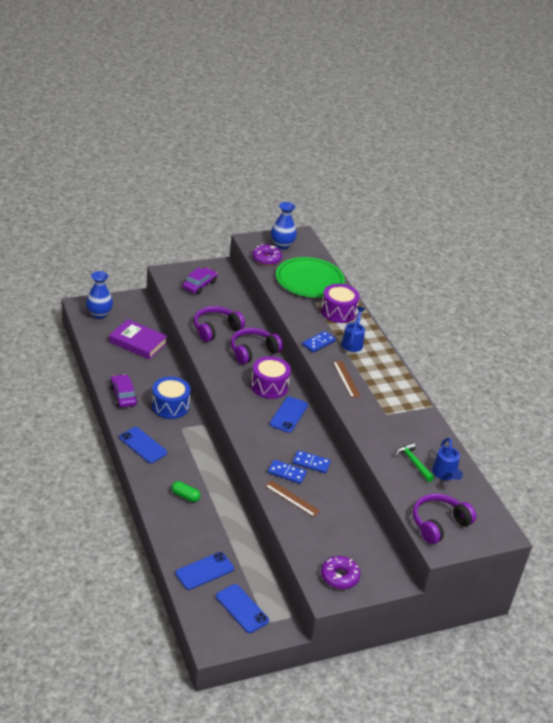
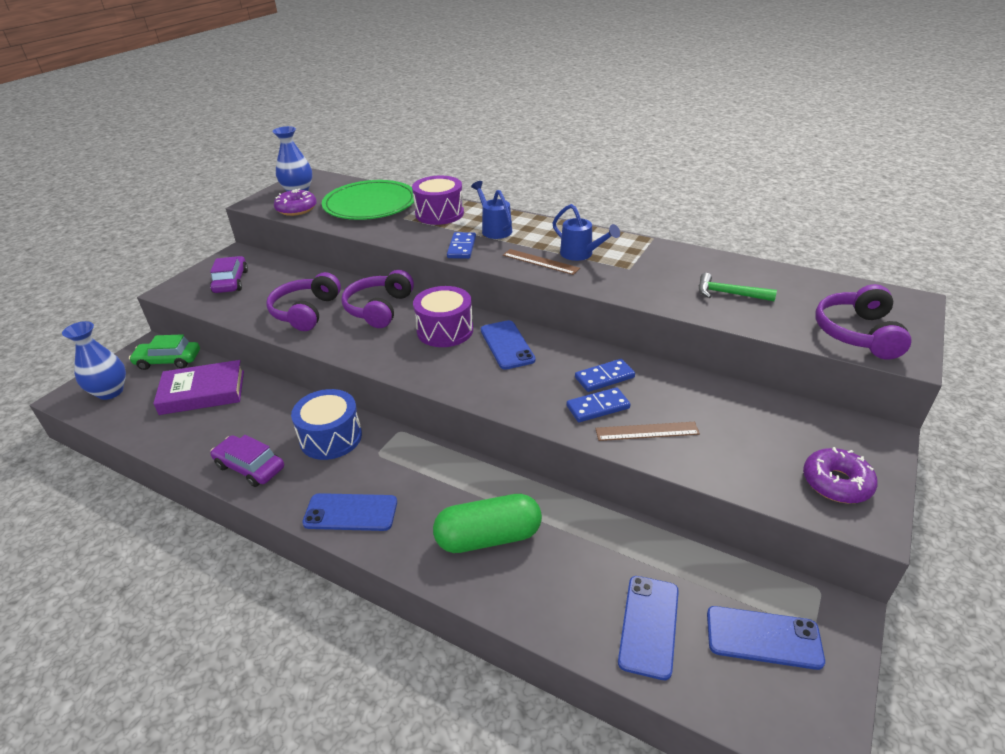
camera: 35 degrees left, 0 degrees up
(138, 313) = (168, 361): none -> green car
(185, 496) = (488, 537): green capsule -> green capsule, size x1.92
(445, 474) = (772, 285): blue watering can -> blue watering can (580, 254)

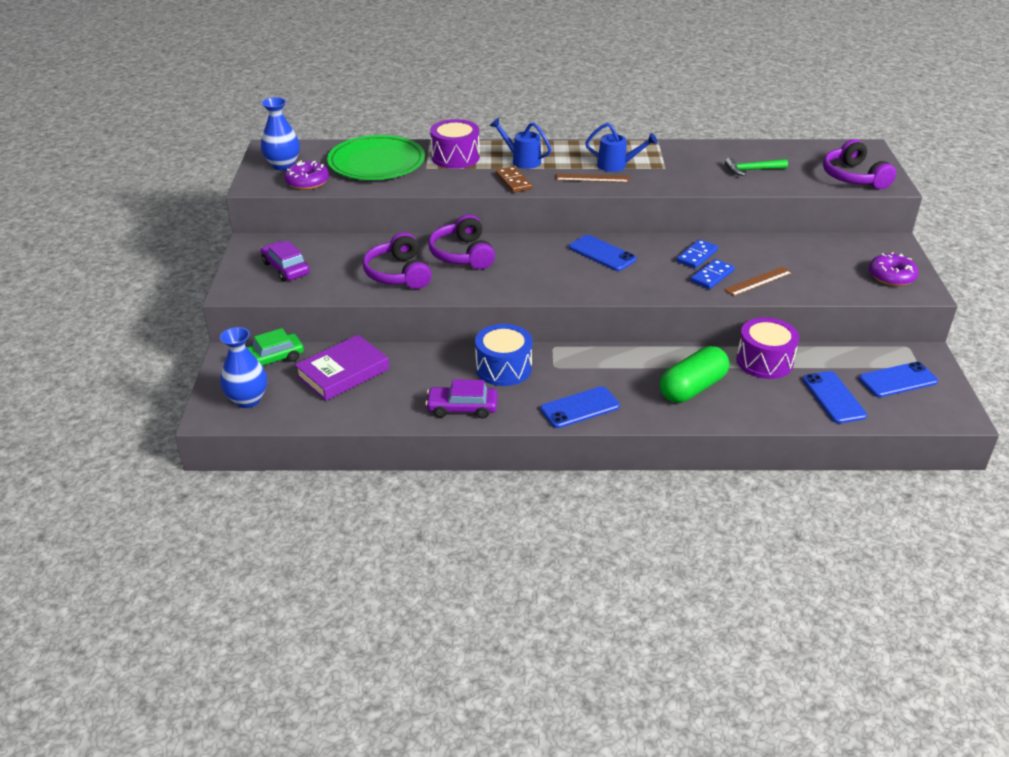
camera: 30 degrees left, 0 degrees up
(445, 330) = (540, 256): purple drum -> purple drum (764, 361)
(461, 247) = (513, 182): blue domino -> brown domino

